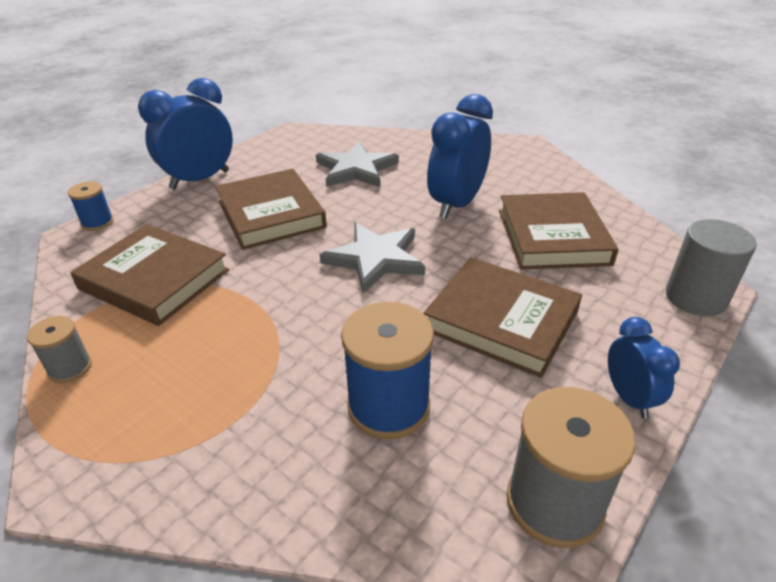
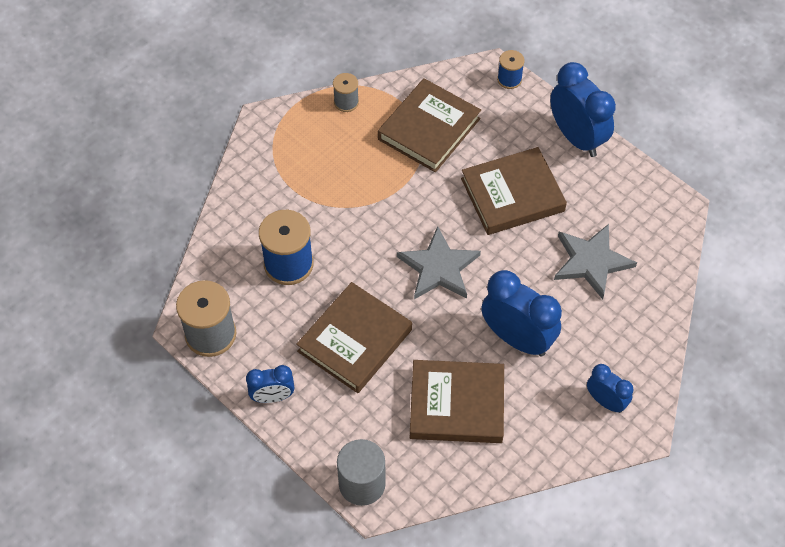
camera: 95 degrees right, 20 degrees up
(506, 159) = (605, 401): none -> blue clock

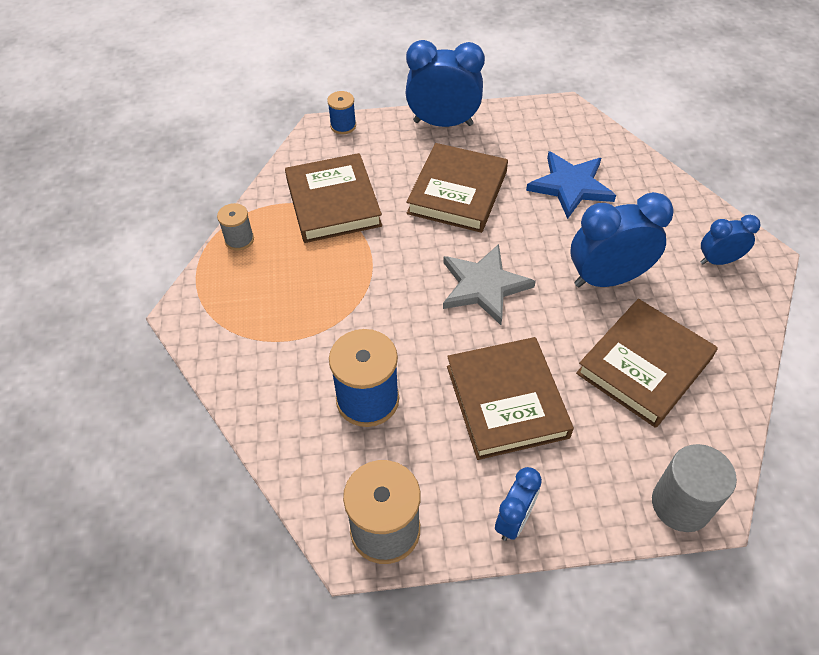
camera: 50 degrees left, 5 degrees down
(591, 262) = (570, 186): grey star -> blue star

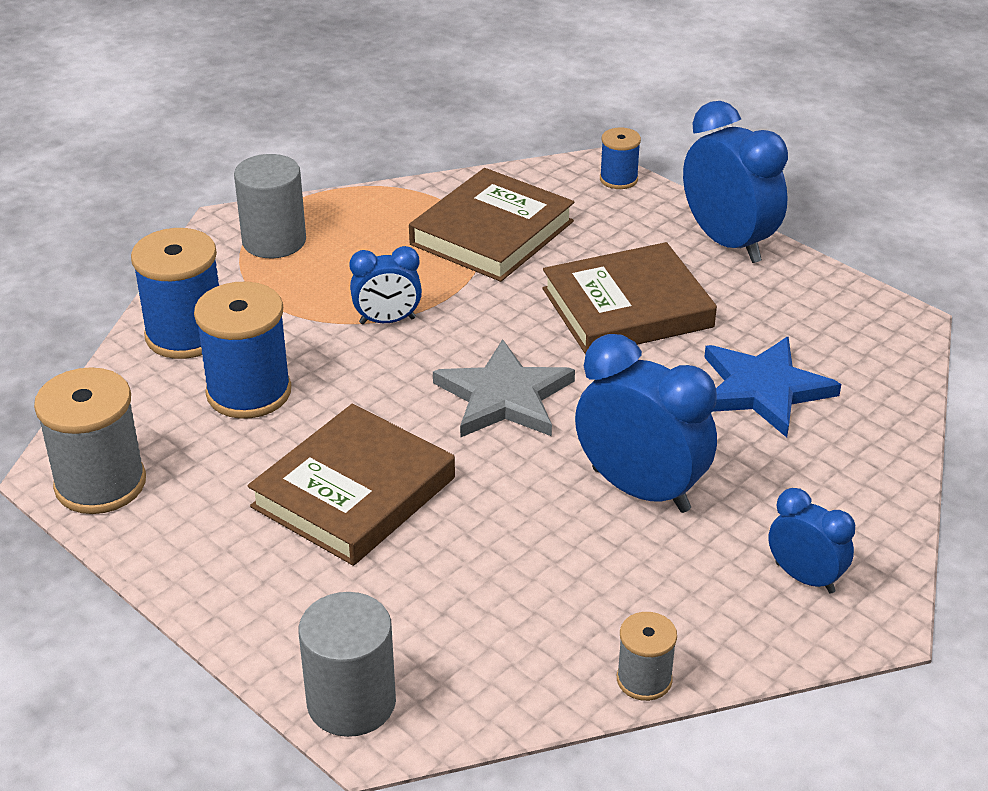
camera: 50 degrees right, 15 degrees down
(229, 301) = (274, 241): none -> grey cylinder
(239, 239) = (362, 203): grey spool -> grey spool (644, 679)
(277, 400) = (186, 335): none -> blue spool
(514, 520) = (198, 571): blue clock -> blue clock (387, 321)
(644, 366) = (533, 582): brown book -> none

